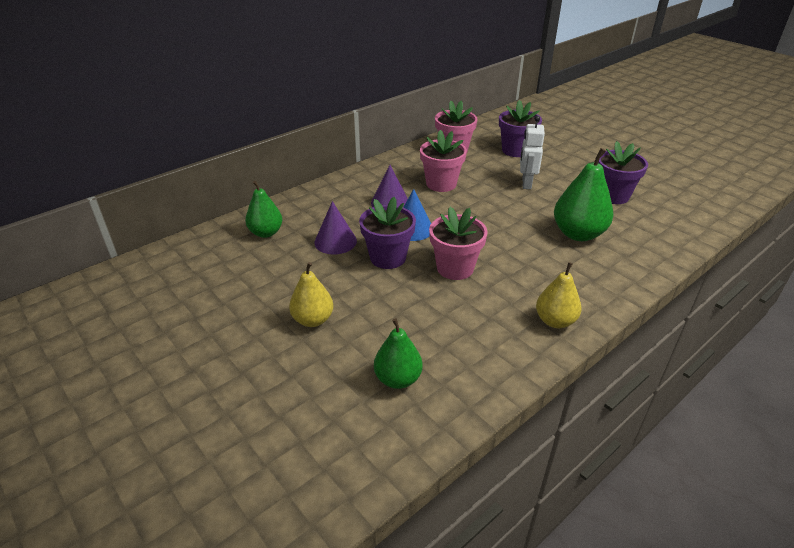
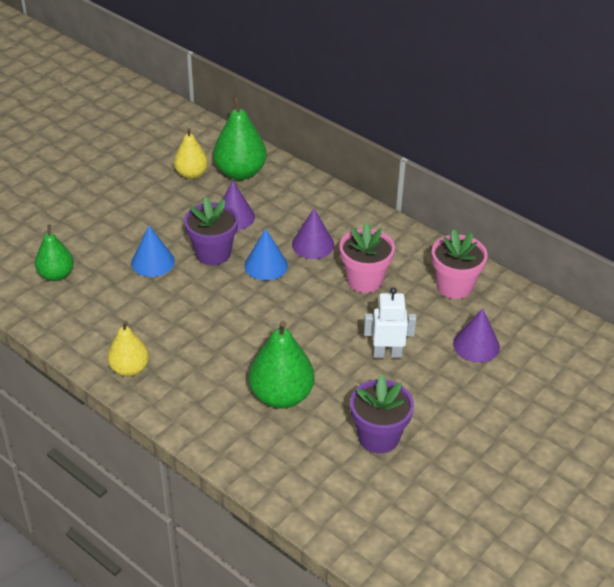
camera: 80 degrees right, 5 degrees up
(266, 233) = (240, 172): green pear -> green pear, size x1.55
(313, 320) = (121, 221): yellow pear -> yellow pear (191, 174)
(391, 298) = (153, 262): none -> blue cone
(455, 268) = (202, 299): pink flower pot -> none
(515, 150) = (476, 345): purple flower pot -> purple cone

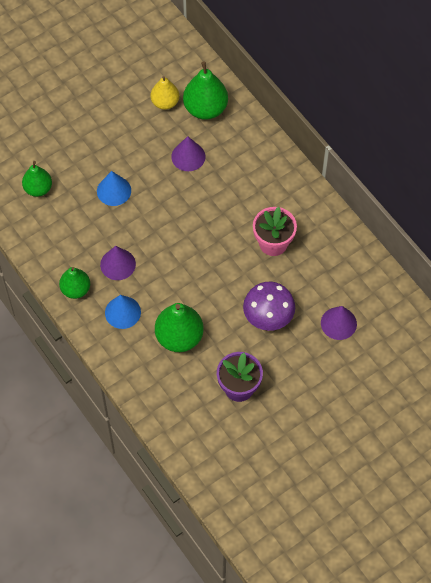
camera: 15 degrees right, 20 degrees up
(129, 369) = (75, 289): yellow pear -> green pear
(213, 253) = (162, 191): purple flower pot -> none
(266, 265) = (200, 212): blue cone -> blue cone (122, 312)
(313, 244) = (243, 198): purple cone -> purple cone (118, 264)
(387, 354) = (268, 317): white robot -> purple mushroom
(454, 286) = (342, 264): pink flower pot -> none

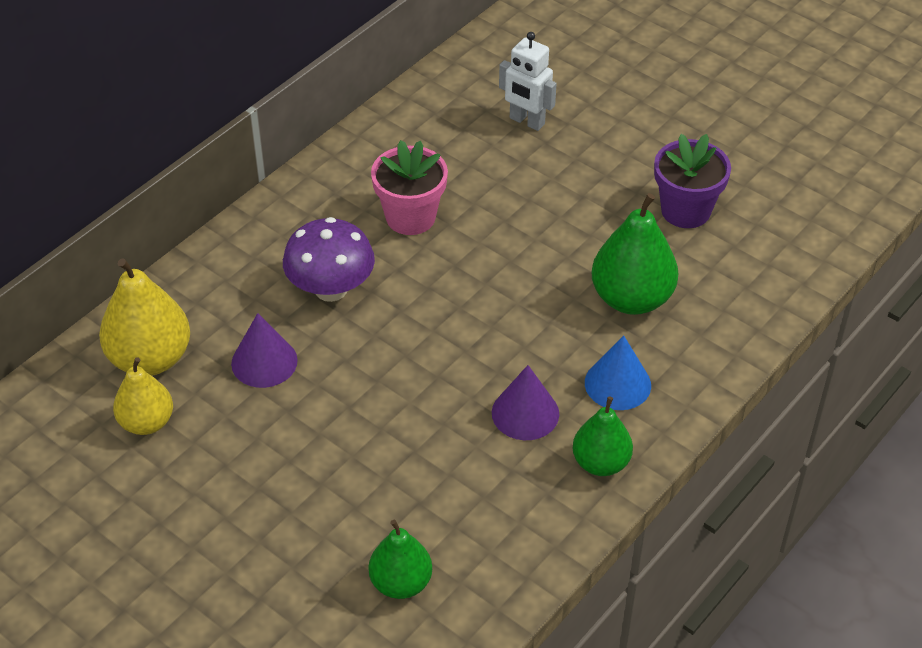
camera: 105 degrees left, 15 degrees down
(114, 190) = (370, 456): blue cone -> none
(205, 108) = (150, 358): green pear -> yellow pear
(268, 317) = (548, 199): purple mushroom -> purple mushroom (331, 289)
(338, 323) = (526, 121): purple cone -> white robot

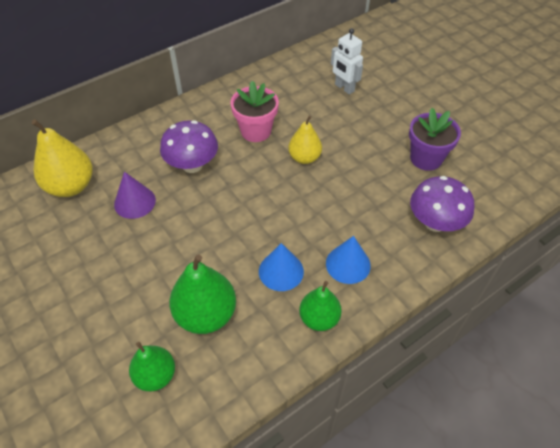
camera: 15 degrees right, 5 degrees up
(146, 422) = (50, 225): yellow pear -> yellow pear (304, 158)
(525, 413) = (281, 271): purple cone -> blue cone
(631, 299) = (374, 208): green pear -> green pear (206, 314)
(724, 301) = (435, 222): none -> purple mushroom

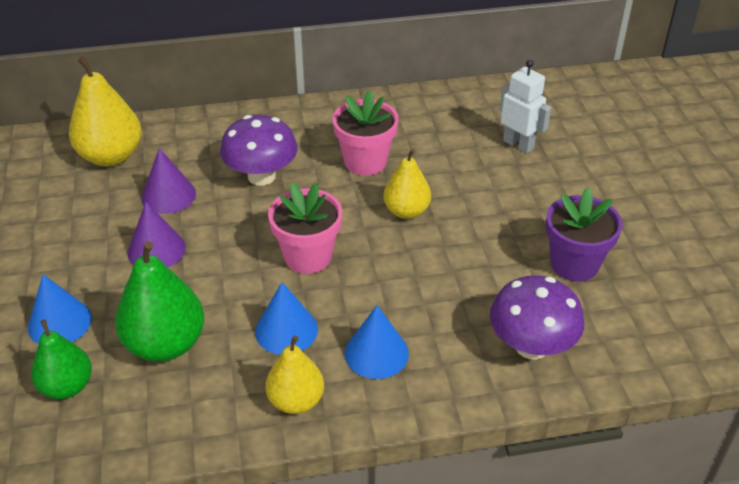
camera: 25 degrees right, 10 degrees down
(117, 329) = (59, 322): none -> blue cone
(153, 246) = (156, 250): none -> purple cone
(261, 213) = (308, 256): none -> pink flower pot
(319, 318) = (296, 401): green pear -> yellow pear
(344, 88) = (518, 144): white robot -> white robot turned 150 degrees clockwise

